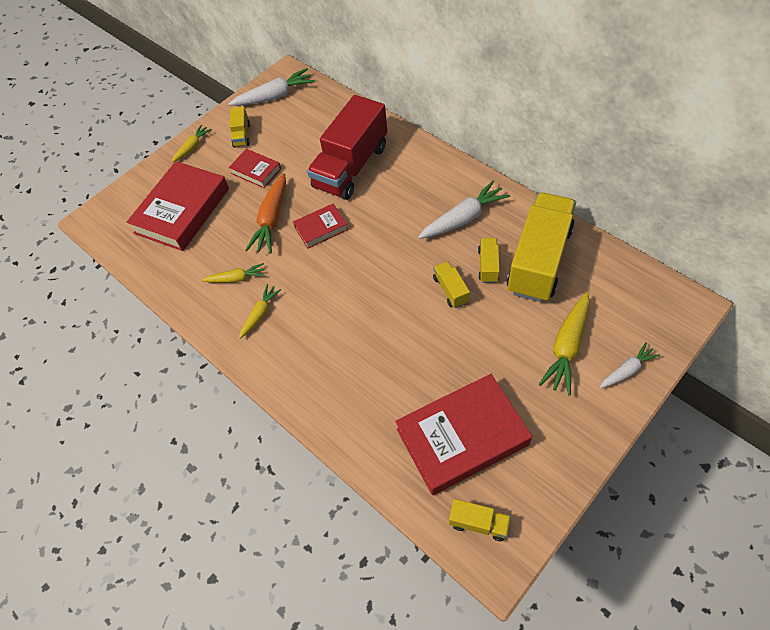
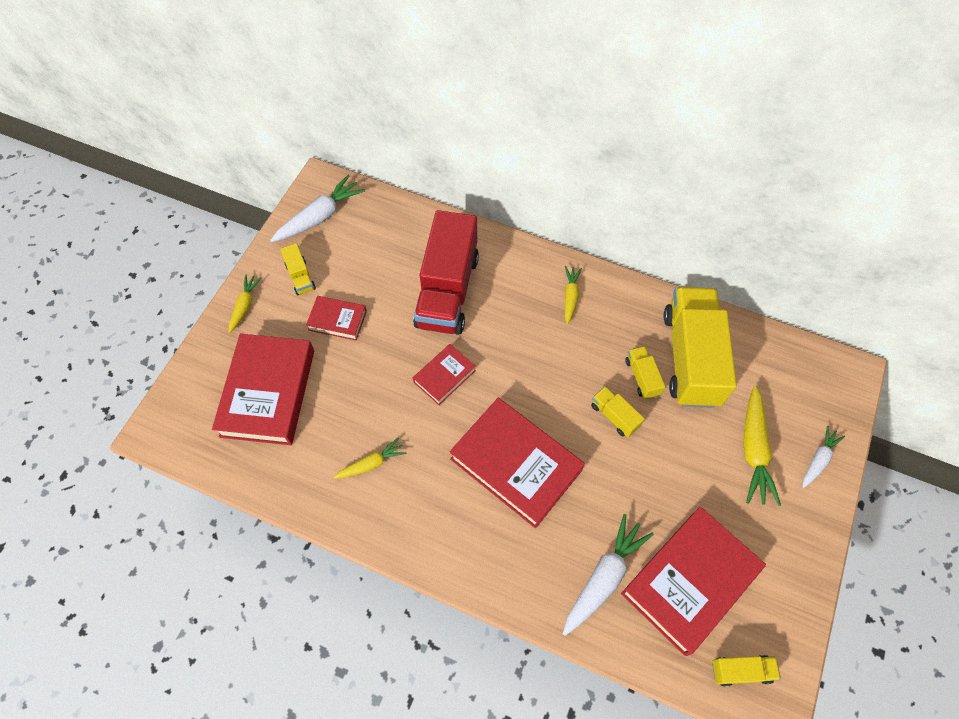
camera: 25 degrees left, 5 degrees up
(260, 314) = (417, 500): yellow carrot -> yellow carrot (570, 297)
(272, 219) = (382, 378): orange carrot -> none
(350, 307) = (516, 464): none -> red book
(463, 218) = (595, 327): white carrot -> white carrot (603, 577)

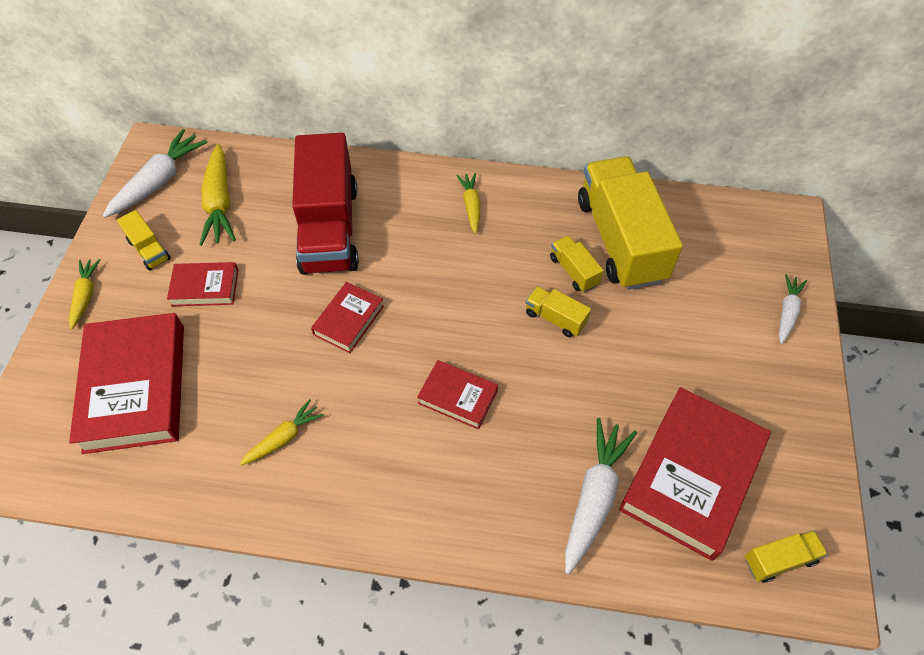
camera: 15 degrees left, 5 degrees down
(516, 464) = (457, 397): red book -> red book, size x0.51
(753, 450) = (716, 318): yellow carrot -> yellow carrot (220, 203)

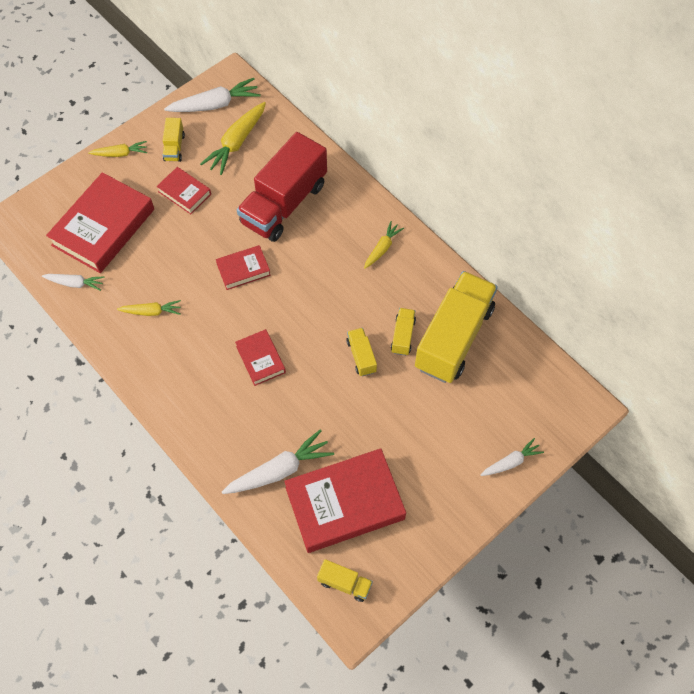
camera: 40 degrees right, 5 degrees up
(85, 296) = (120, 153): yellow carrot -> yellow carrot turned 45 degrees clockwise
(154, 475) = (75, 283): none -> white carrot

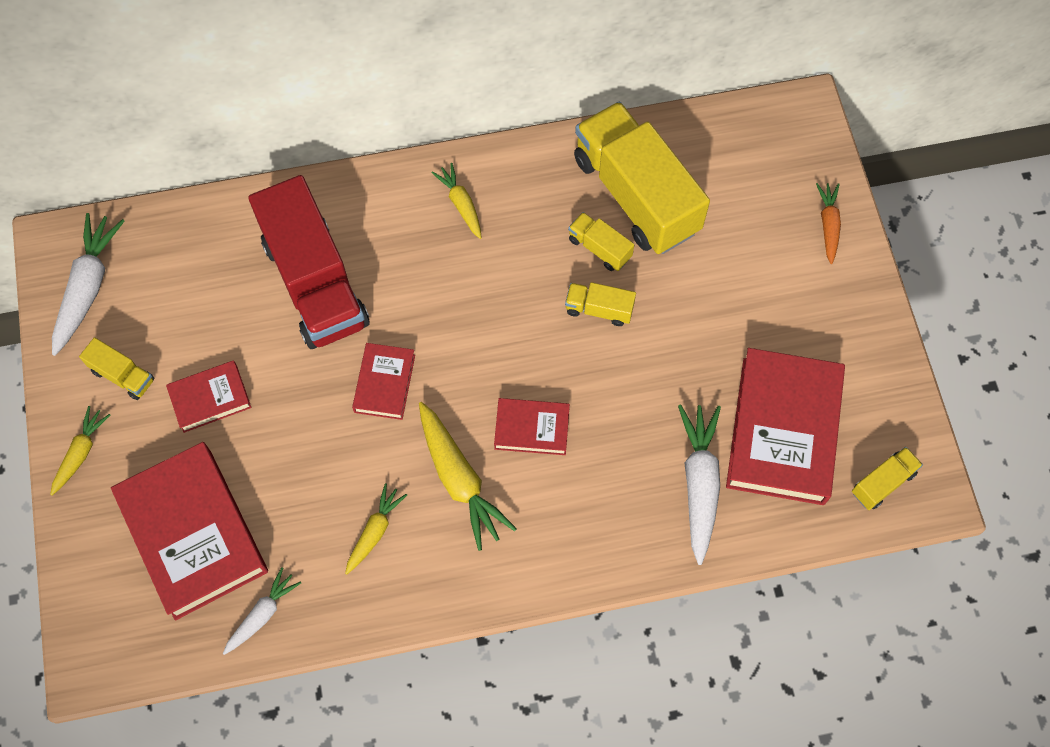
camera: 60 degrees left, 5 degrees up
(237, 143) = (174, 291): yellow carrot -> yellow carrot (459, 479)
(511, 462) = (828, 225): white carrot -> orange carrot

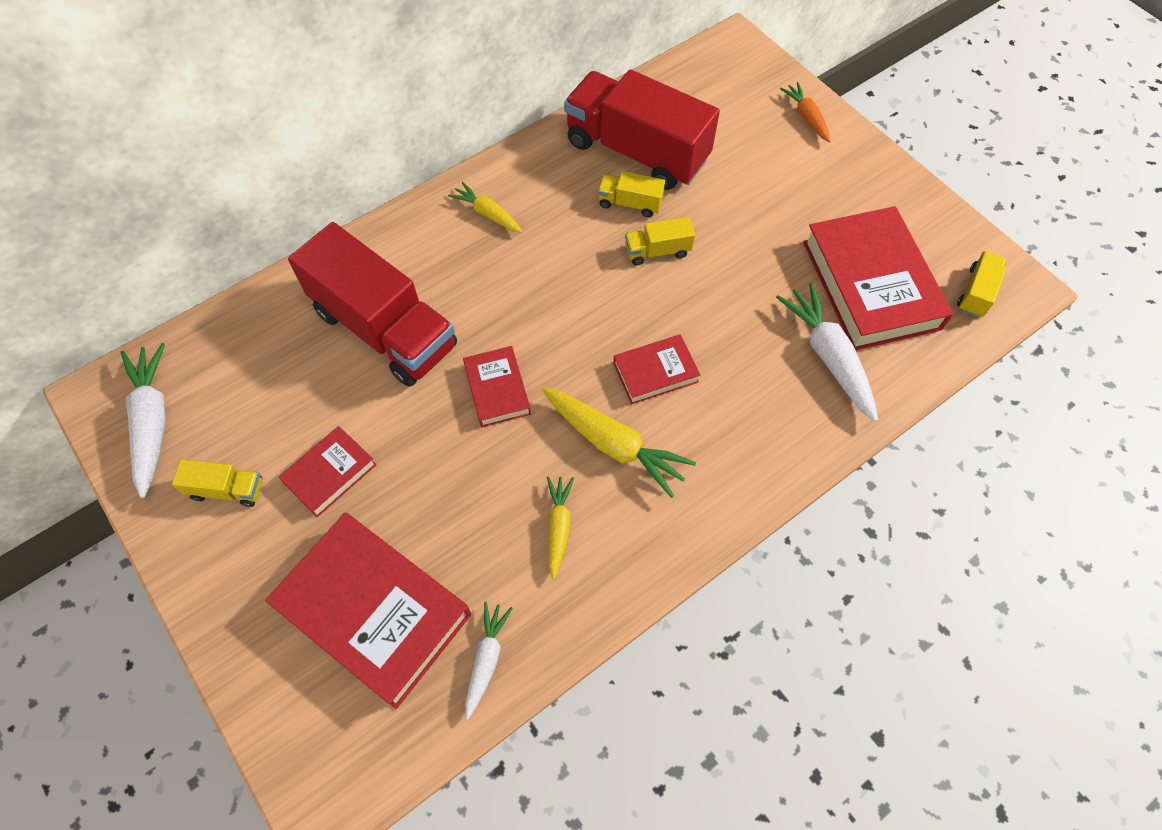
camera: 25 degrees left, 5 degrees down
(80, 453) = (214, 584): yellow carrot -> none
(636, 195) = (636, 151): yellow truck -> red truck

